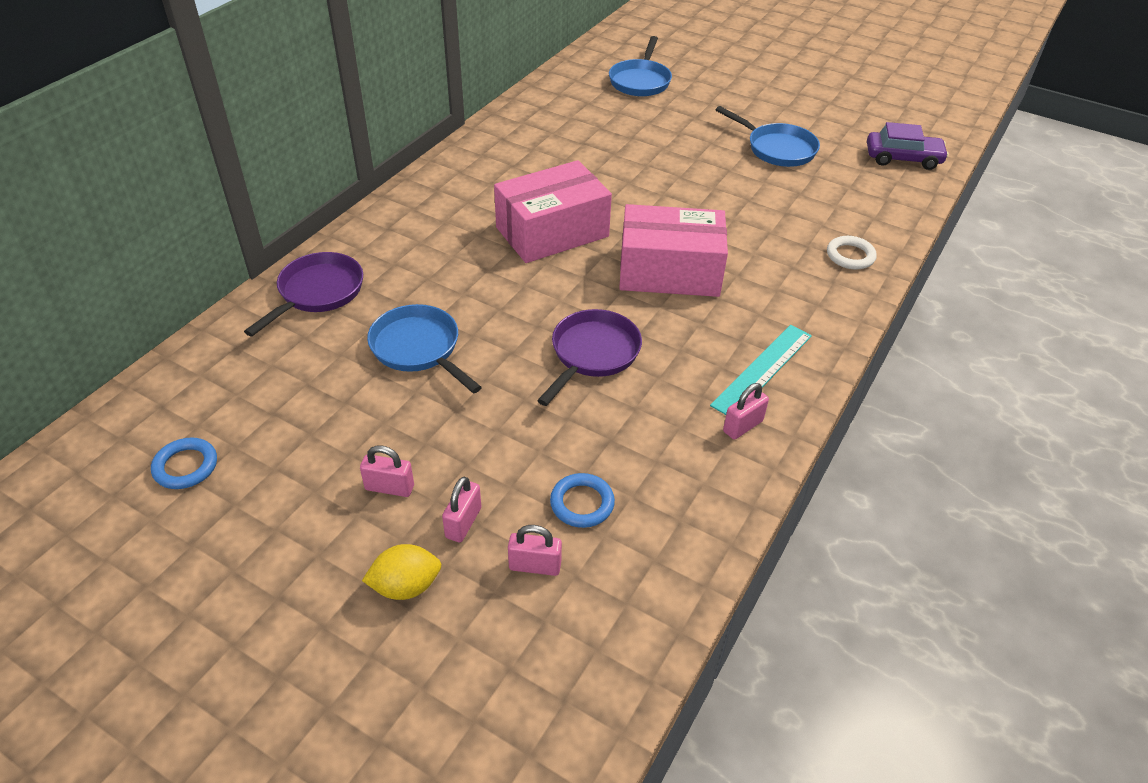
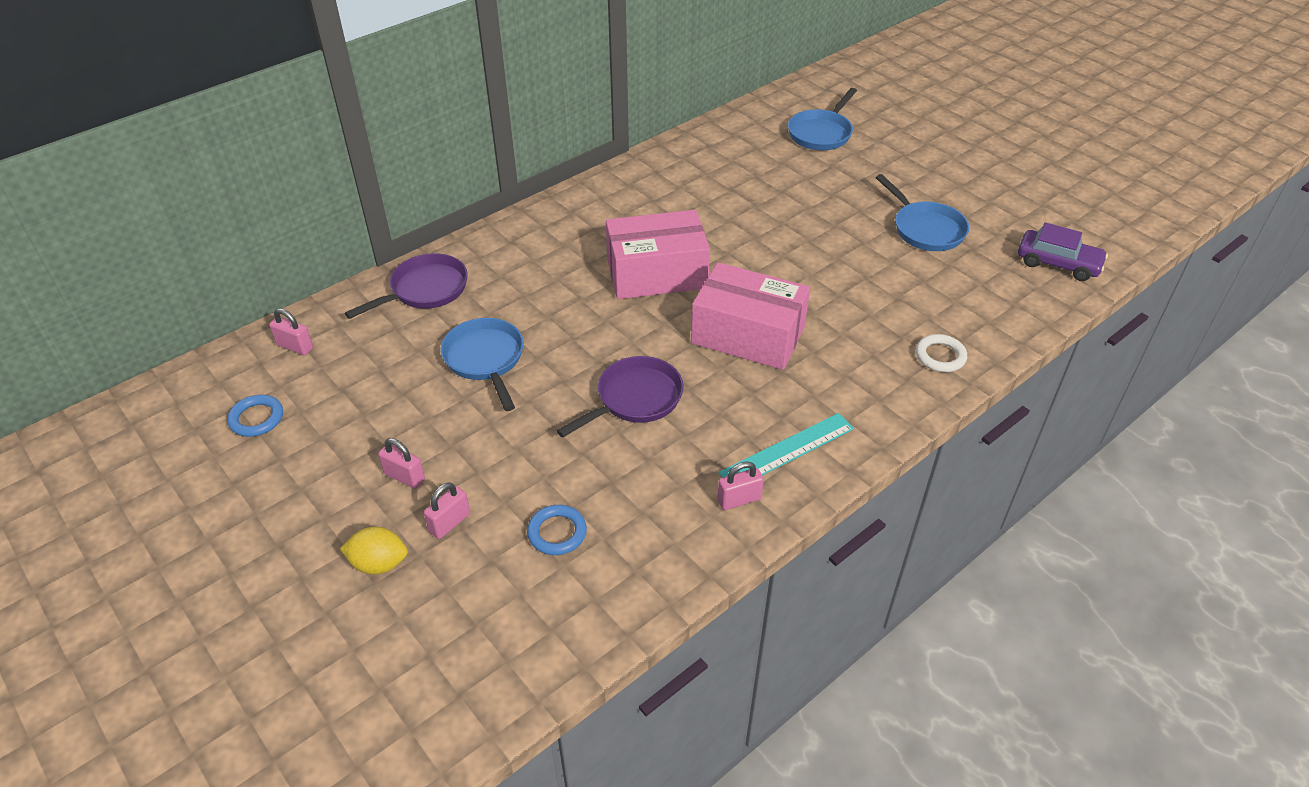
camera: 20 degrees right, 0 degrees up
(535, 566) = (490, 576): pink padlock -> pink padlock (295, 346)

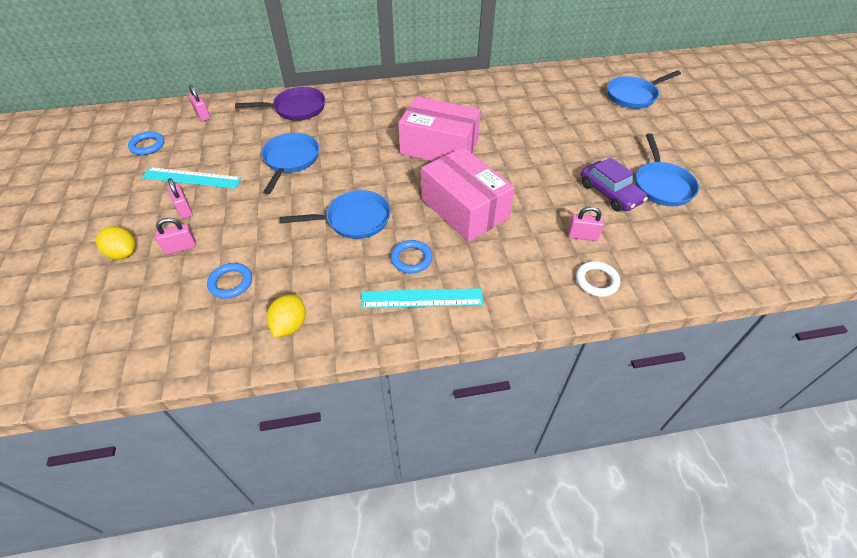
camera: 30 degrees right, 5 degrees up
(371, 434) = (192, 178): none -> turquoise ruler
(635, 399) = (354, 220): purple pan -> blue pan
(672, 544) = (289, 325): none -> yellow lemon
(739, 414) = (411, 259): none -> blue ring
(739, 500) = (359, 317): pink padlock -> pink padlock (582, 236)
(1058, 263) = (759, 250): purple car -> purple car (610, 193)

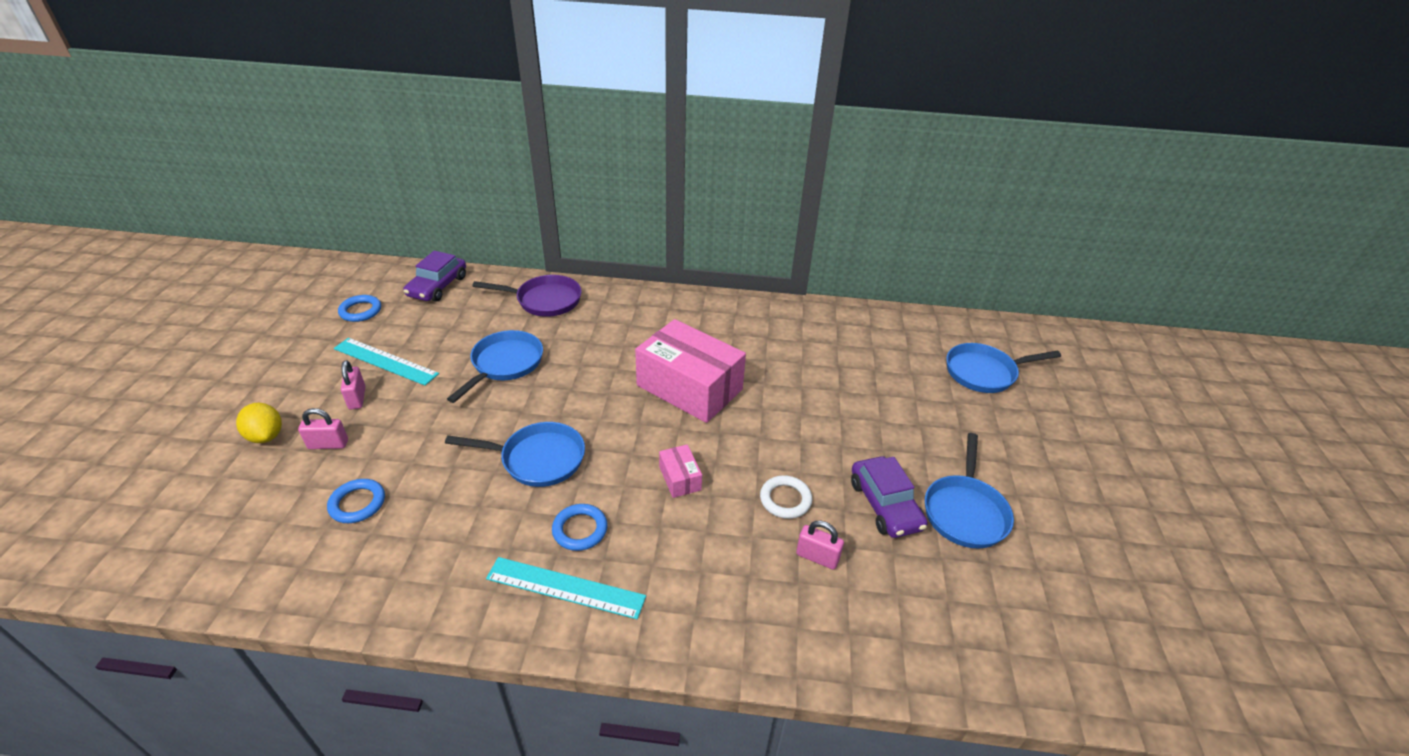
camera: 15 degrees right, 10 degrees down
(202, 115) = (438, 286): pink padlock -> purple car
(289, 325) = (393, 578): yellow lemon -> none
(464, 208) = (680, 478): pink box -> pink box, size x0.43
(596, 281) = (805, 628): white ring -> white ring (785, 499)

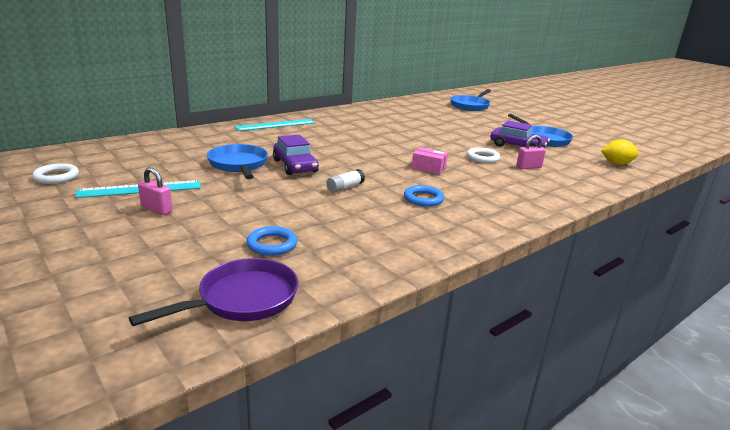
camera: 45 degrees left, 15 degrees down
(266, 436) = (114, 251): yellow lemon -> yellow lemon (616, 164)
(328, 444) = (184, 233): pink padlock -> none
(360, 311) = (56, 177): blue ring -> white ring
(438, 286) = (104, 151): purple car -> purple car (295, 166)
(538, 459) = (345, 187): blue pan -> white glue stick
(544, 300) = (206, 137): purple pan -> purple pan (242, 299)
(565, 587) = (461, 217): turquoise ruler -> turquoise ruler (276, 125)
(689, 387) = (365, 142): pink box -> none

